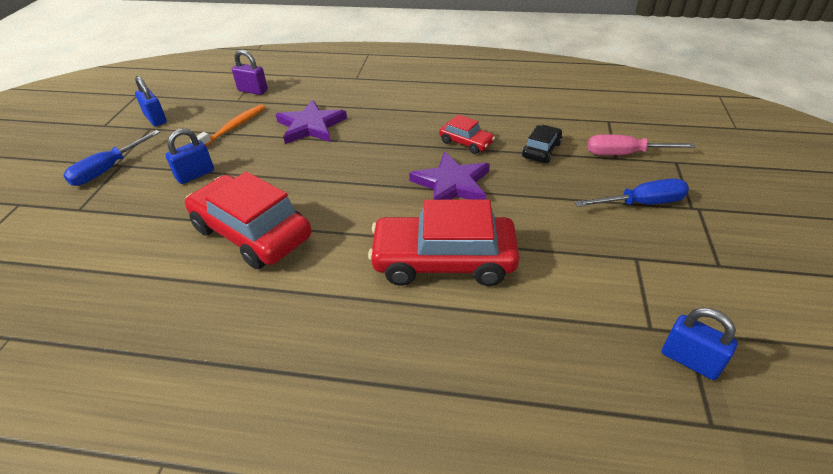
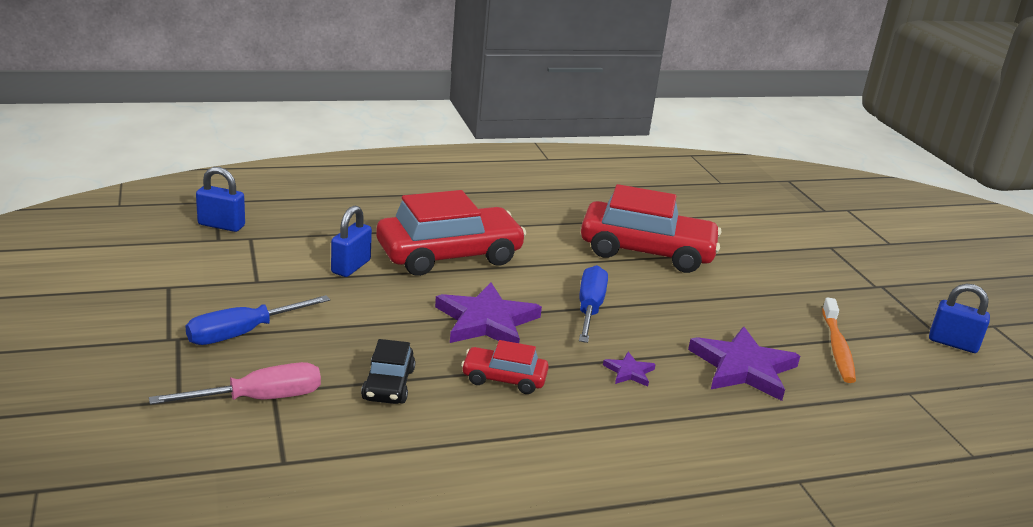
camera: 150 degrees right, 15 degrees down
(108, 170) = (877, 280): blue screwdriver -> blue screwdriver (589, 308)
(195, 175) = (781, 288): blue padlock -> blue padlock (351, 267)
(253, 91) = (917, 415): purple padlock -> none
(384, 134) = (629, 372): none -> purple star

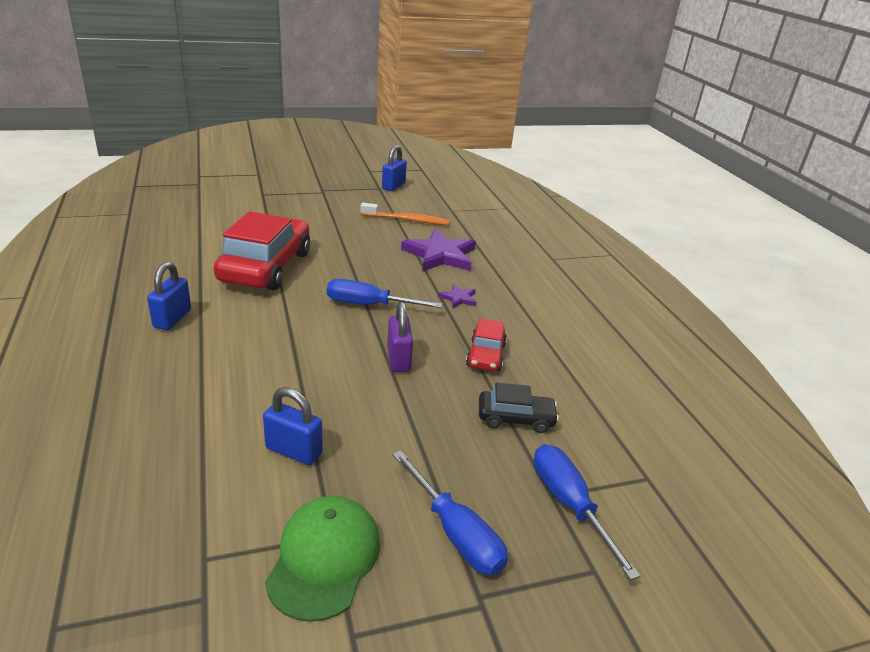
camera: 90 degrees left, 5 degrees up
(221, 225) = (155, 602): blue padlock -> blue padlock (172, 319)
(235, 278) = (324, 559): none -> green cap
(259, 399) = (568, 504): pink screwdriver -> blue screwdriver
(449, 255) = (267, 377): red car -> none
(486, 321) = (398, 359): purple star -> purple padlock

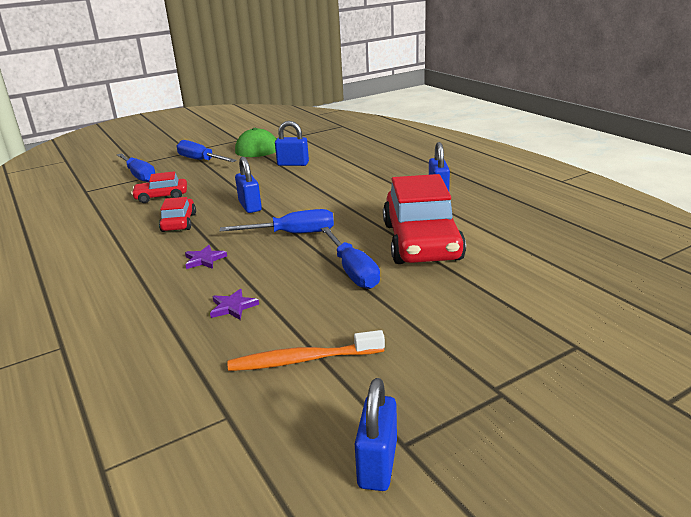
camera: 170 degrees right, 5 degrees down
(342, 257) = (353, 271): none -> blue screwdriver
(398, 359) = (250, 206): purple padlock -> blue padlock
(440, 255) = (233, 307): purple star -> purple star, size x0.46
(515, 418) = (161, 197): black car -> red car

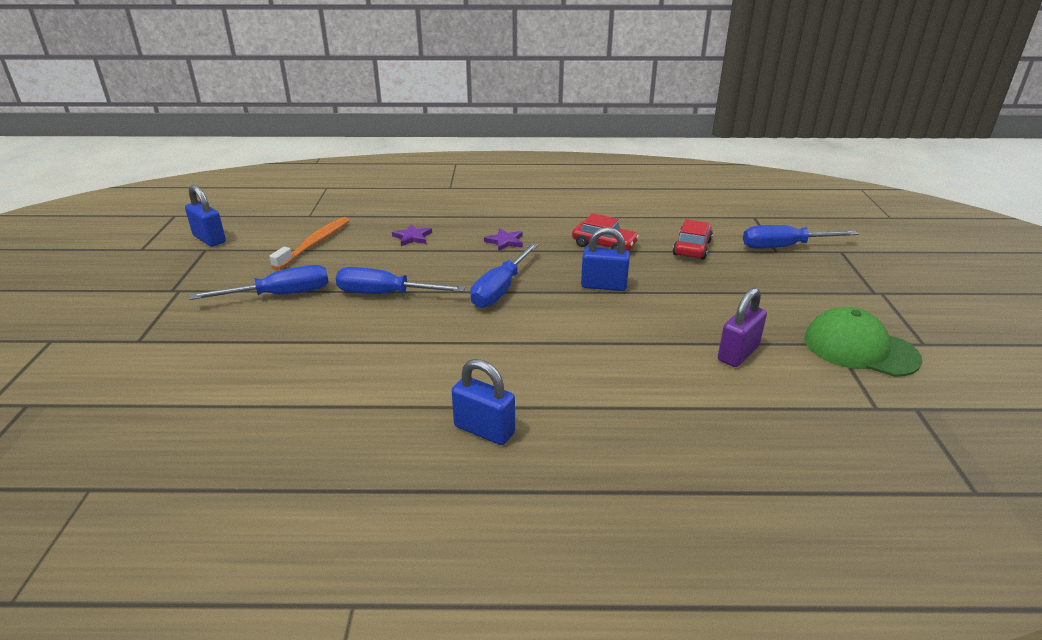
camera: 120 degrees right, 5 degrees up
(200, 160) = (820, 291): blue screwdriver -> blue screwdriver (281, 295)
(293, 164) = (738, 353): blue padlock -> purple padlock
(421, 241) = (379, 350): red car -> none

